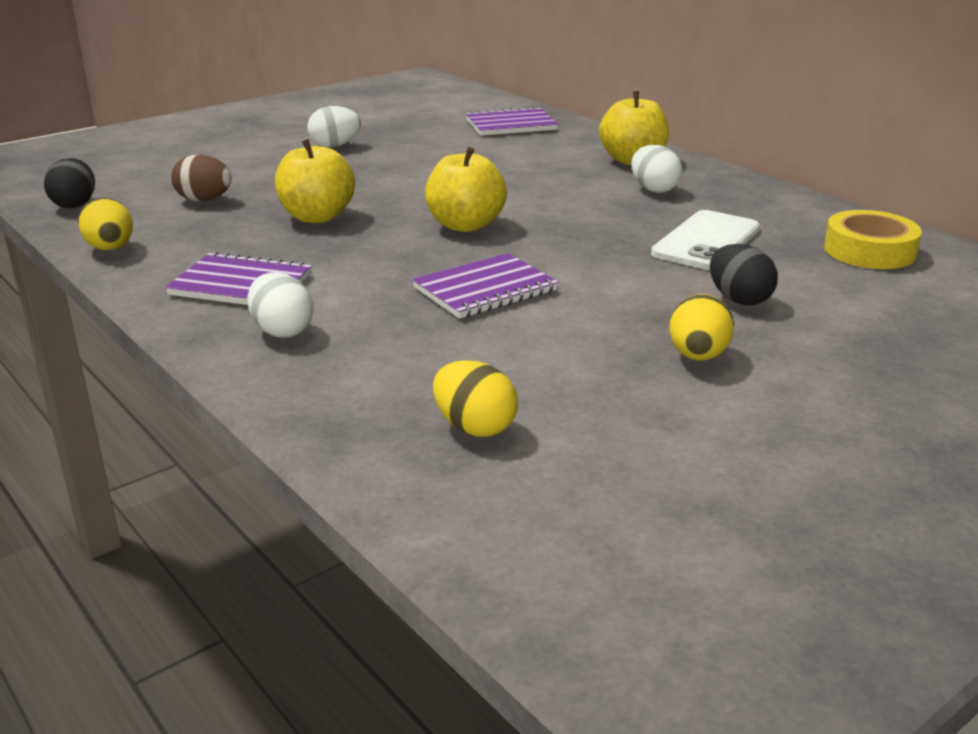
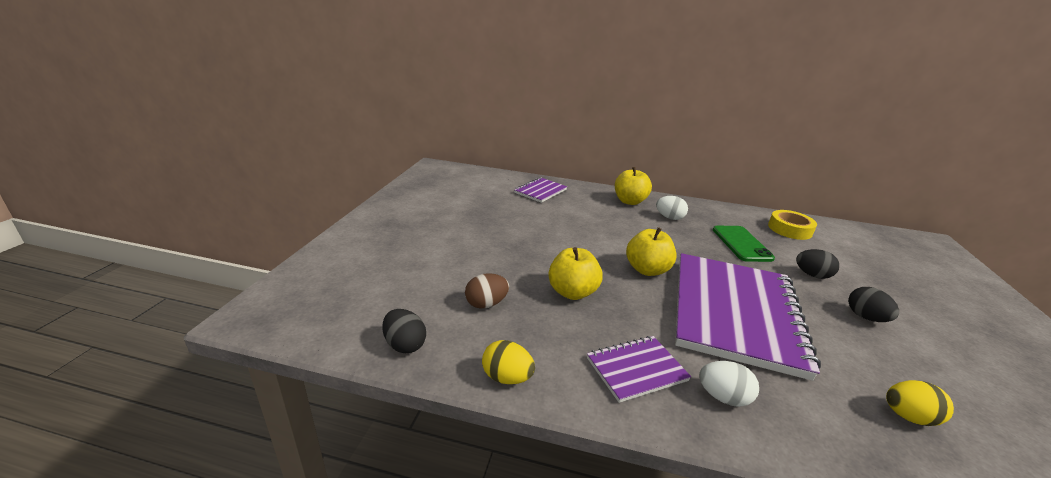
camera: 40 degrees left, 0 degrees up
(335, 146) = (481, 231): white egg -> none
(485, 289) = (735, 313): purple notebook -> purple notebook, size x2.23
(698, 356) = (865, 317): yellow egg -> black egg
(706, 241) = (741, 244): white phone -> green phone

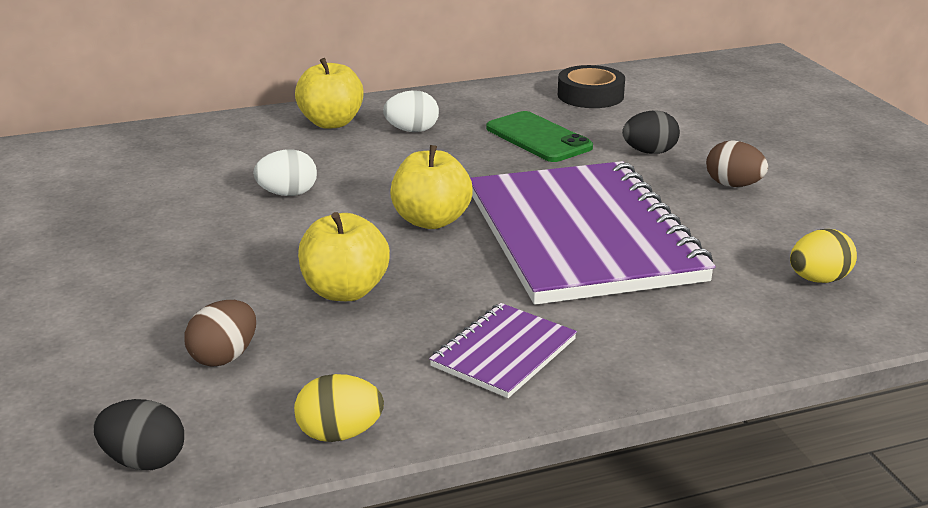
camera: 30 degrees left, 0 degrees up
(540, 191) = (161, 151): purple notebook -> none
(723, 397) = (624, 340): white egg -> white egg (288, 194)
(789, 229) = (590, 95): yellow tape -> black tape
(865, 317) = (733, 185): black egg -> brown egg

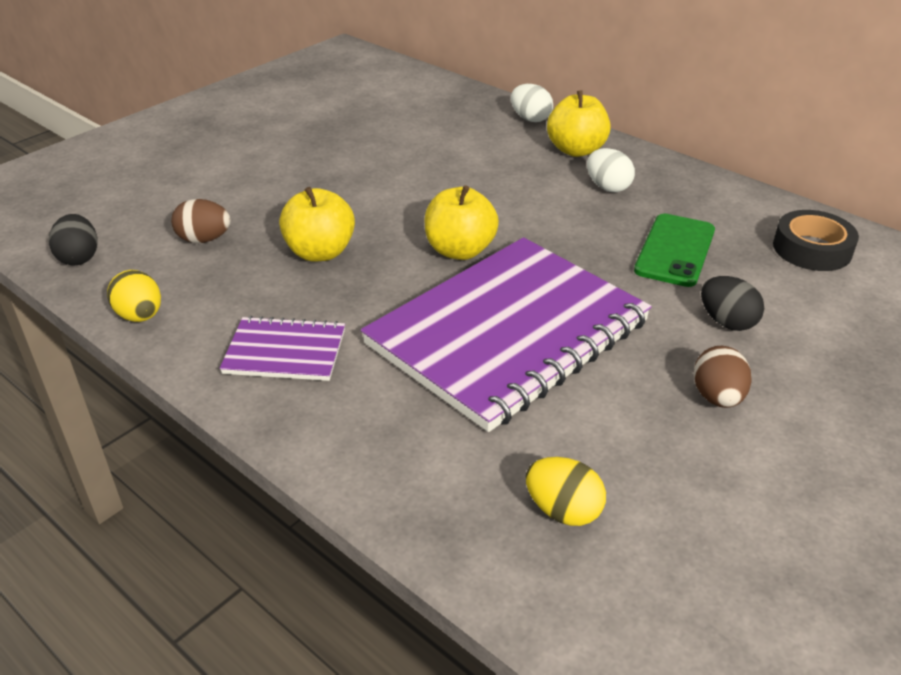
camera: 60 degrees right, 10 degrees up
(288, 194) = (439, 178): white egg -> white egg (530, 119)

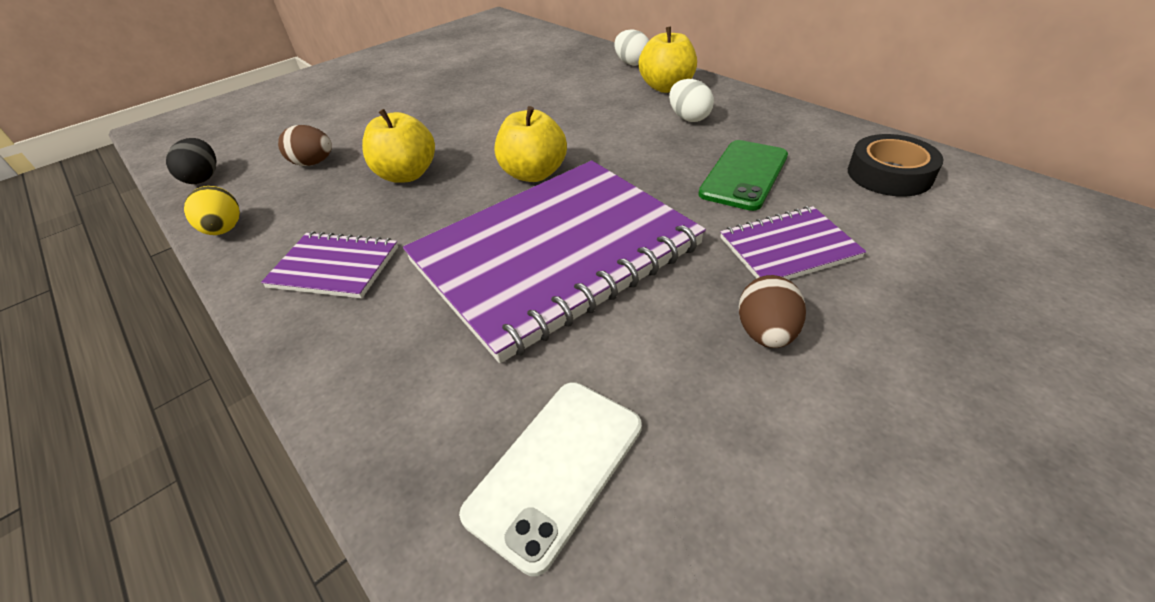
camera: 10 degrees right, 5 degrees up
(563, 510) = (556, 469): yellow egg -> white phone
(727, 322) = (788, 248): black egg -> purple notebook

